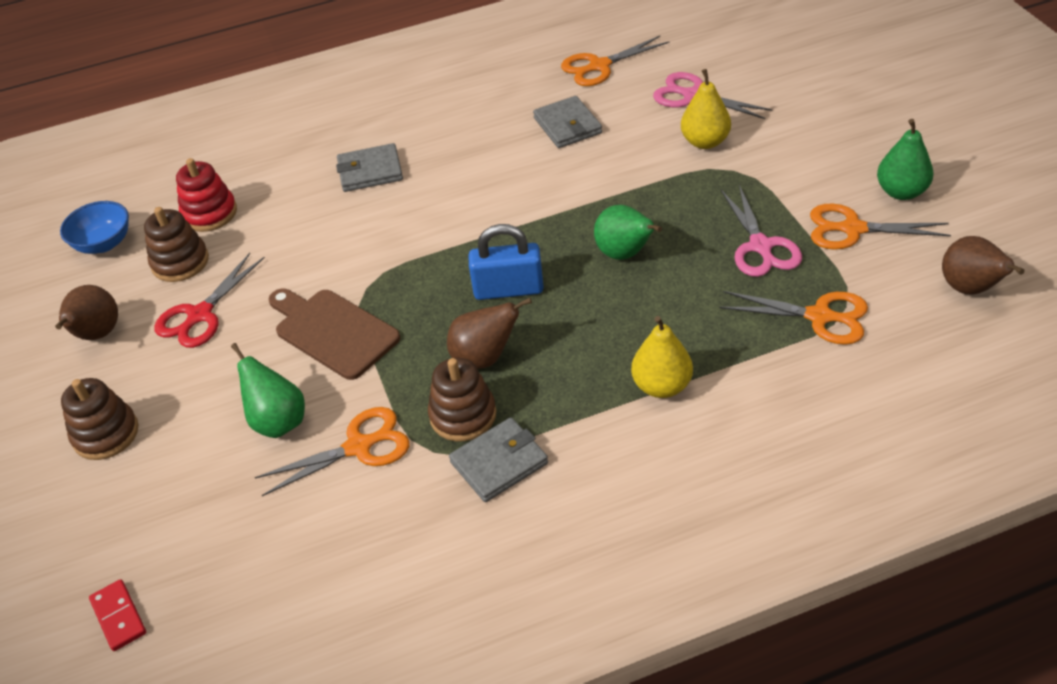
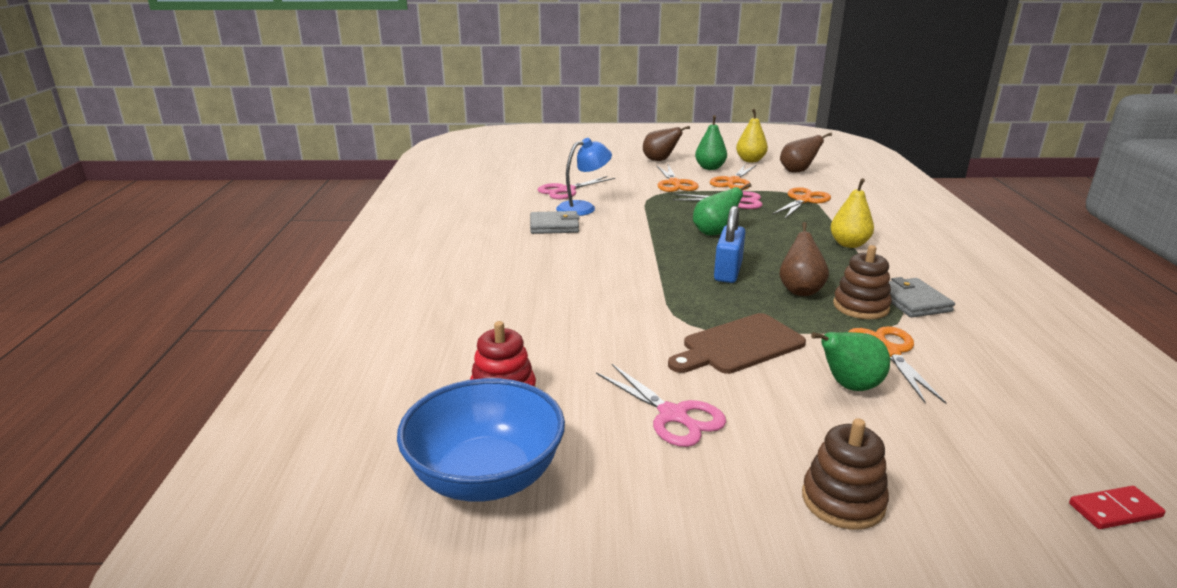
camera: 75 degrees left, 20 degrees down
(97, 335) = (664, 496): brown pear -> brown pear (660, 160)
(104, 243) = (486, 477): blue bowl -> blue bowl, size x1.73
(180, 262) = (573, 420): brown stacking toy -> none
(200, 315) = (673, 415): red scissors -> pink scissors
(370, 171) = (527, 301): grey wallet -> none
(599, 66) = (495, 206): orange scissors -> orange scissors (674, 183)
(641, 128) = (583, 207): none -> blue lamp
(705, 142) = (618, 196): yellow pear -> yellow pear (750, 160)

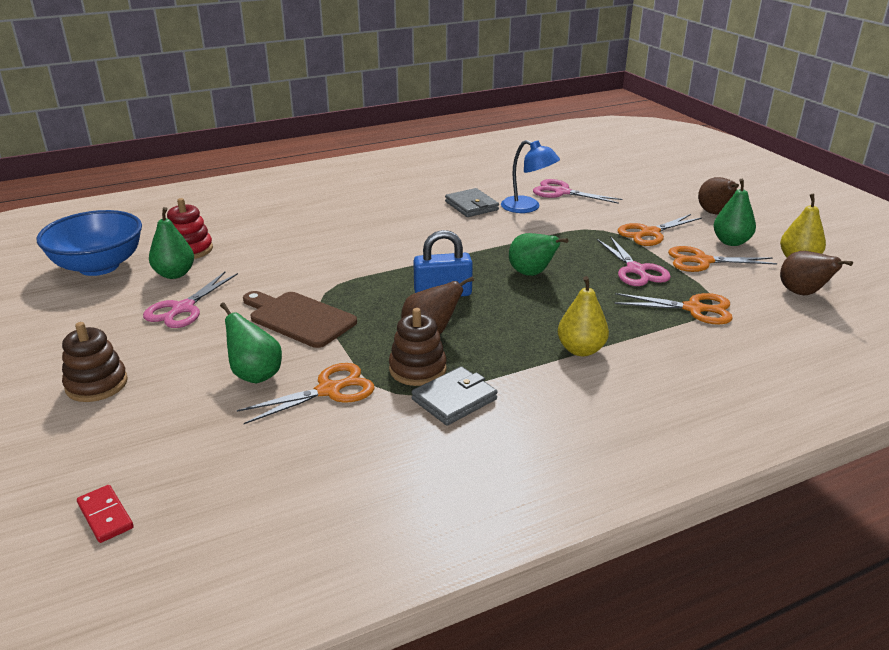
camera: 65 degrees right, 5 degrees up
(569, 412) = (174, 274): none -> green pear

